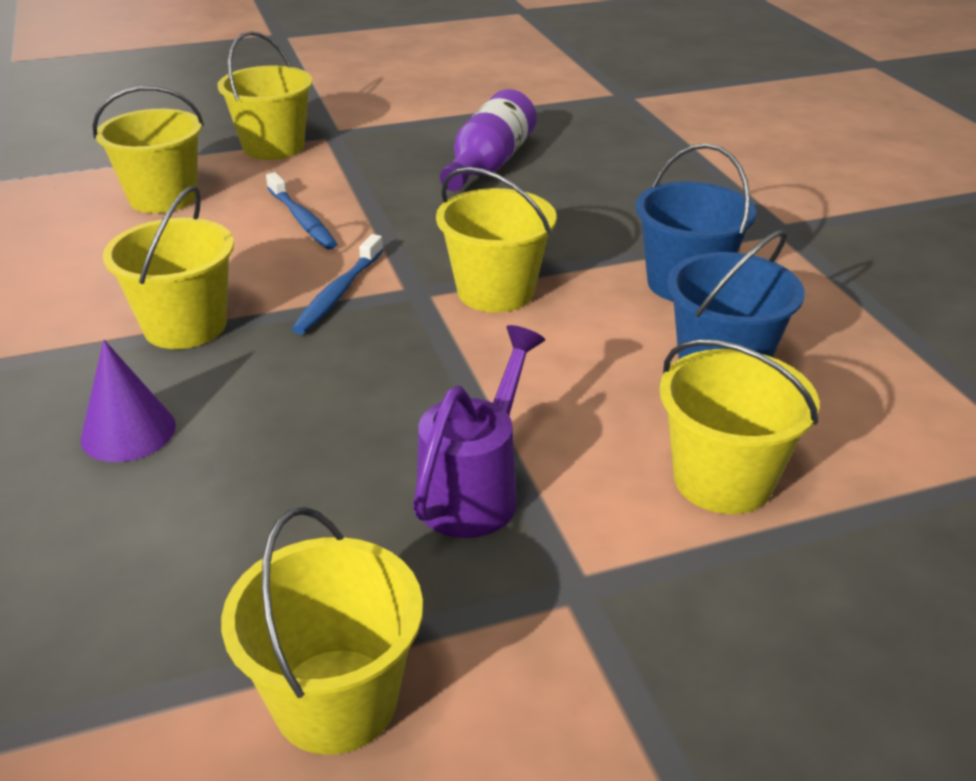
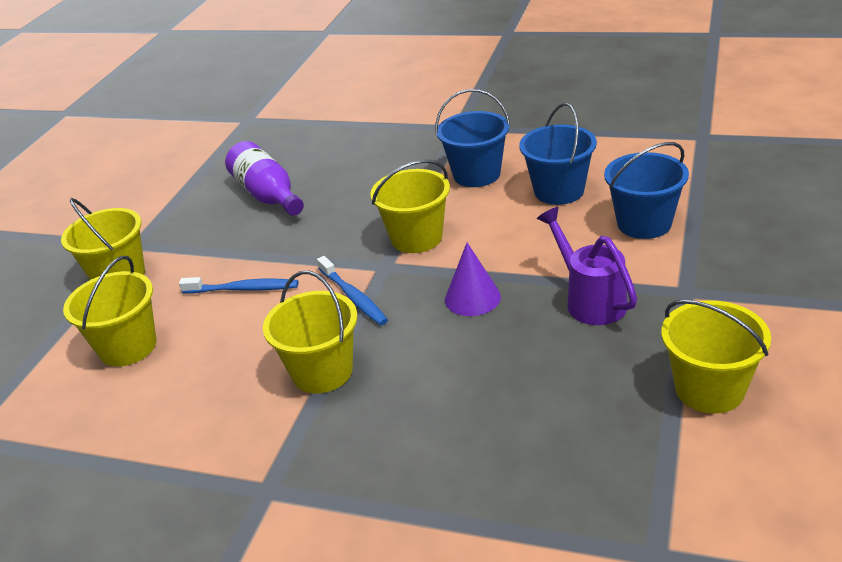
camera: 50 degrees left, 0 degrees up
(128, 432) = (421, 421): purple cone -> purple cone (472, 298)
(723, 480) = (644, 223): yellow bucket -> blue bucket

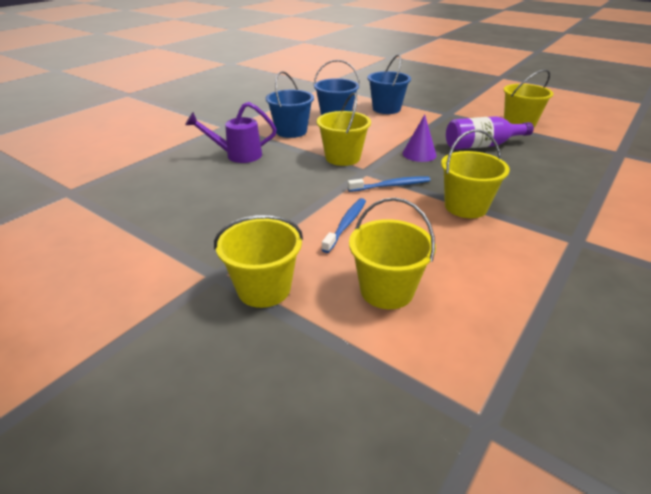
camera: 75 degrees left, 0 degrees up
(267, 195) = (219, 199): purple bottle -> purple bottle (482, 145)
(590, 300) = (441, 130): purple watering can -> purple watering can (237, 155)

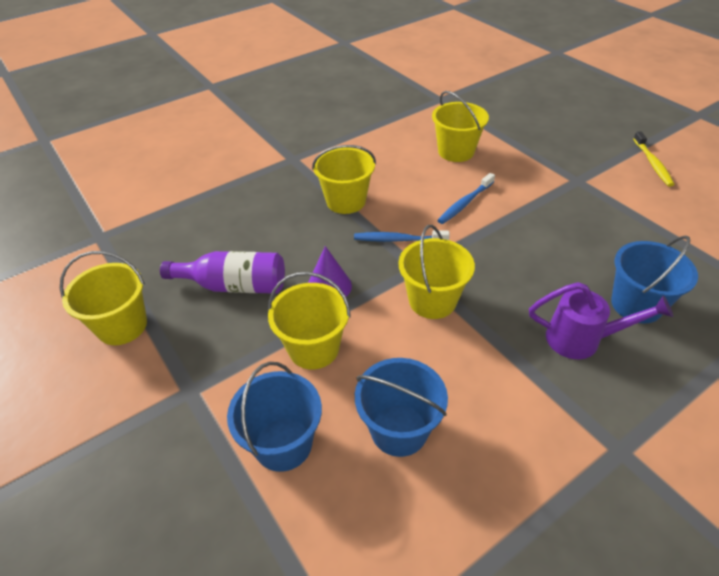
camera: 160 degrees left, 10 degrees up
(93, 325) = (652, 163): none -> yellow toothbrush
(264, 289) = (540, 165): yellow bucket -> yellow bucket (313, 348)
(291, 131) = (494, 395): blue bucket -> blue bucket (636, 304)

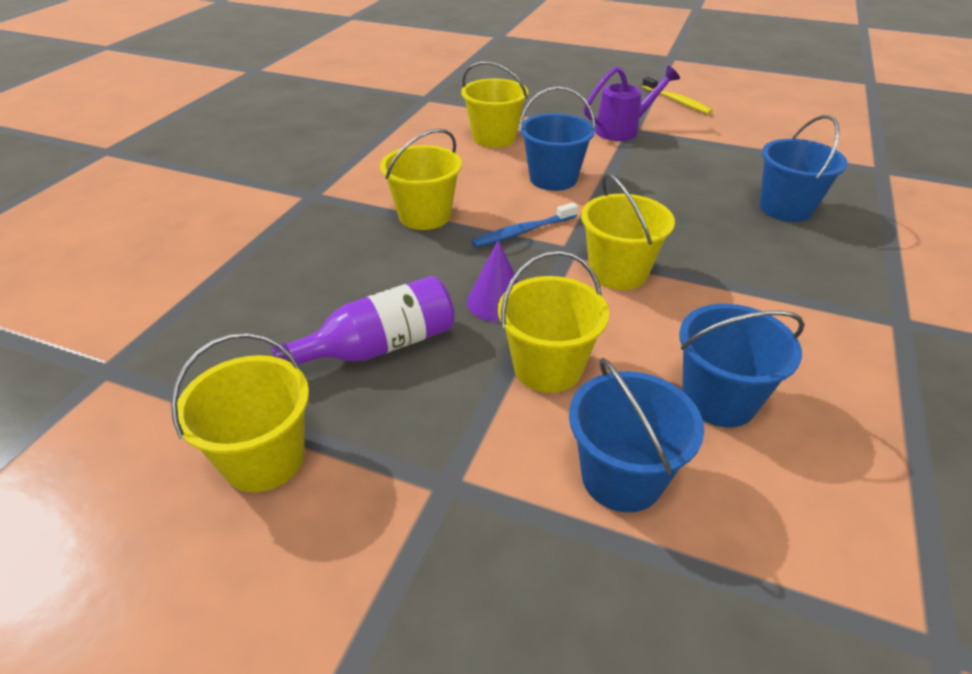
camera: 35 degrees left, 5 degrees down
(465, 203) = (553, 179): blue toothbrush -> blue bucket
(582, 340) = (778, 251): purple watering can -> purple watering can (623, 130)

